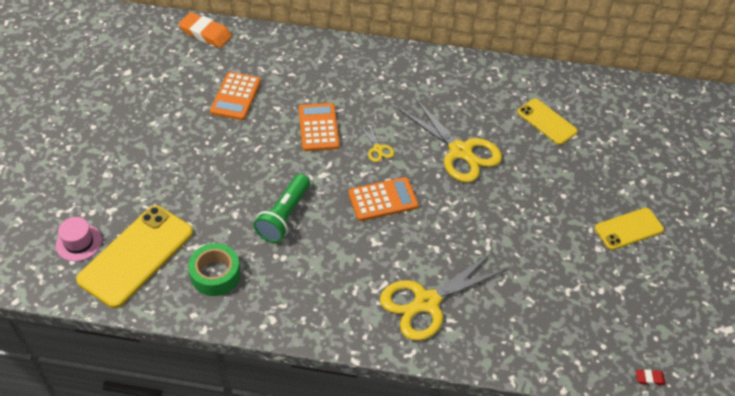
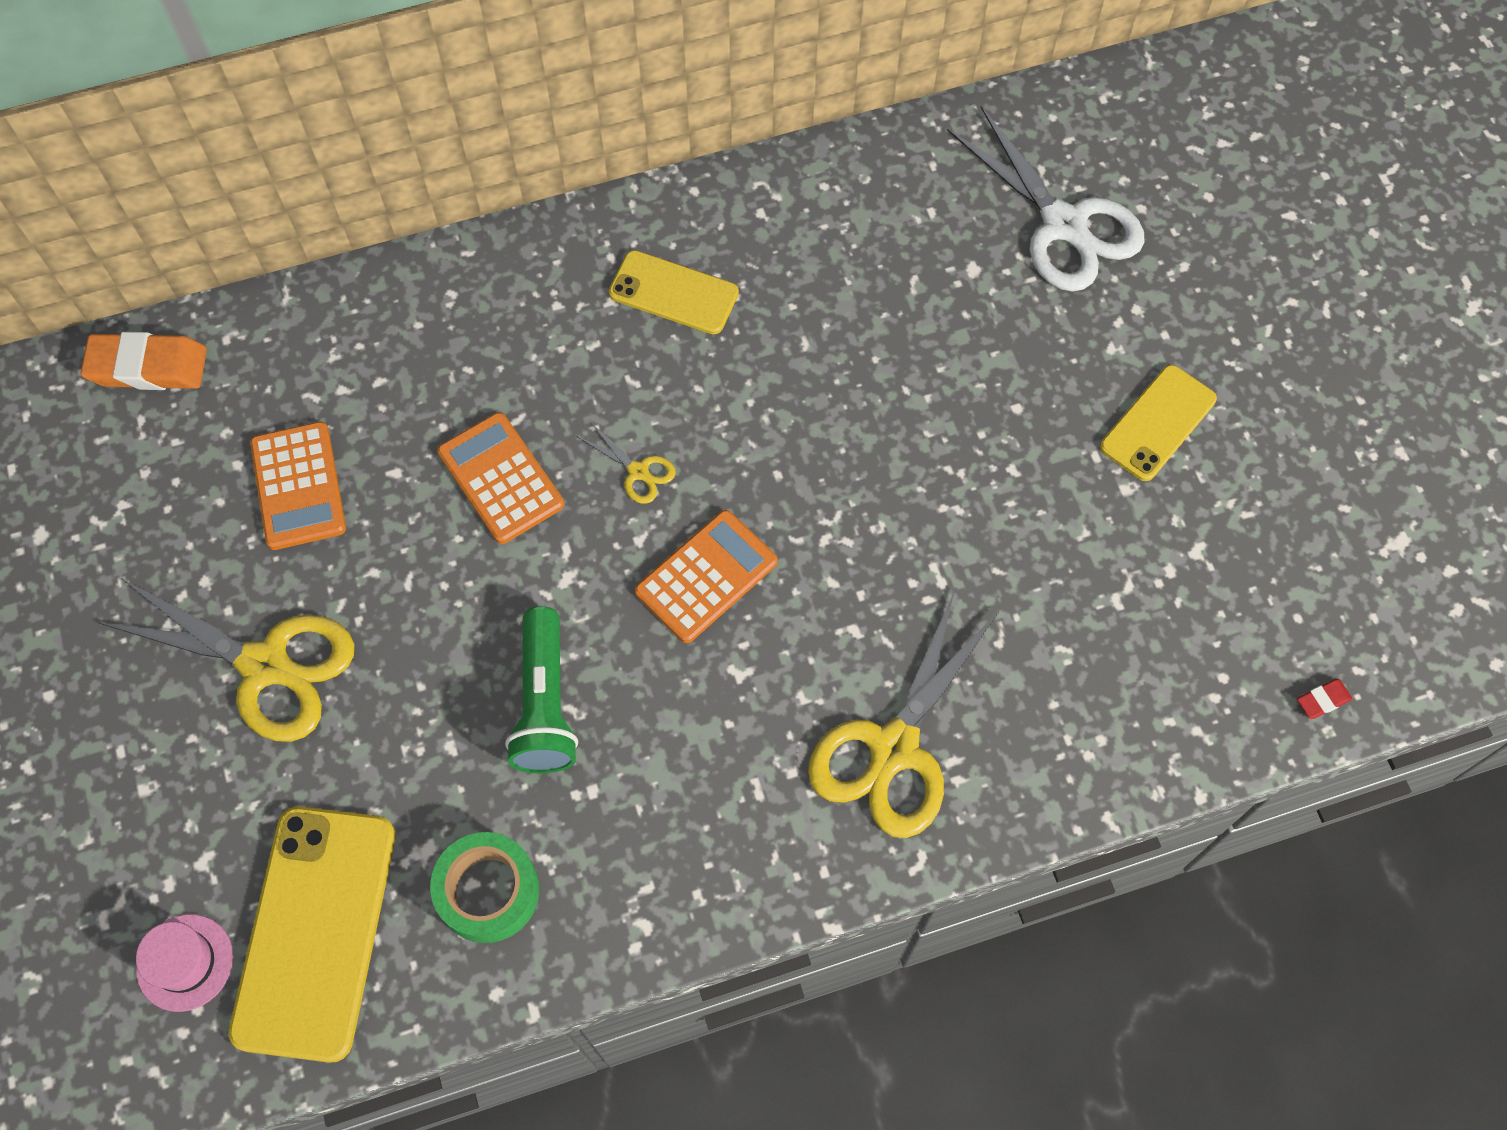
camera: 25 degrees left, 15 degrees up
(460, 151) = (791, 403): yellow scissors -> yellow scissors (265, 665)
(546, 122) = (912, 262): yellow phone -> yellow phone (673, 293)
(626, 135) = (1063, 224): none -> white scissors

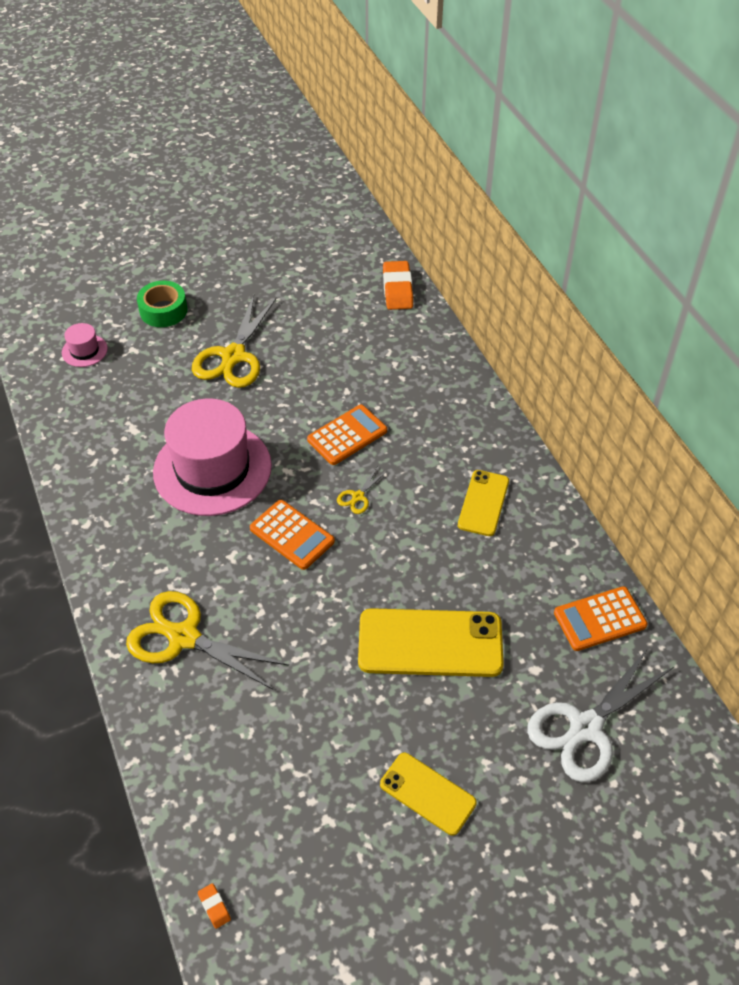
camera: 85 degrees right, 15 degrees down
(298, 486) = (334, 354): orange calculator -> orange calculator (599, 619)
(315, 932) = (95, 394): yellow phone -> yellow phone (430, 643)
(488, 891) = (110, 457): green tape -> green tape (163, 310)
(545, 704) = (212, 469): green flashlight -> pink hat
(1322, 700) = (214, 907): red eraser -> orange eraser

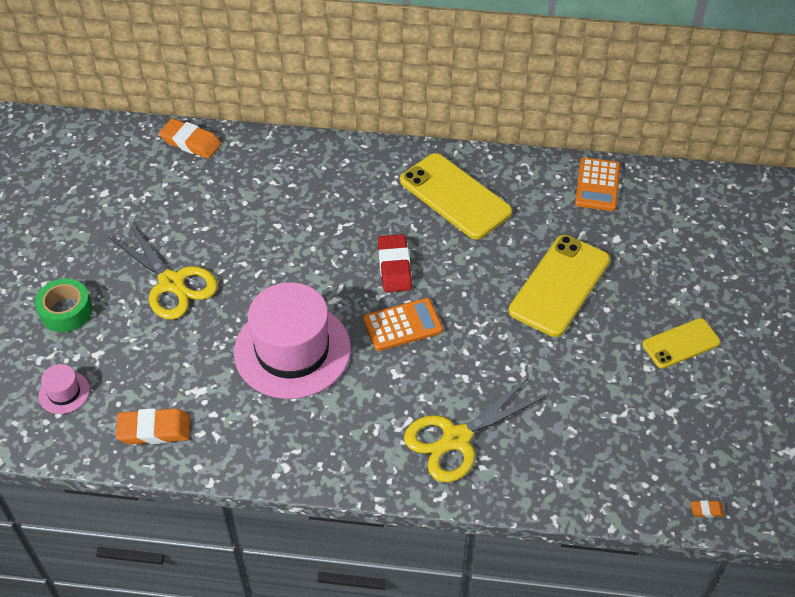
camera: 60 degrees left, 0 degrees up
(78, 421) = (154, 430): none -> orange eraser
(347, 435) = (326, 246): orange calculator -> none
(358, 497) = (394, 267): yellow scissors -> red eraser
(483, 503) = (455, 196): yellow phone -> yellow phone, size x1.70
(586, 728) = (677, 235): white scissors -> none

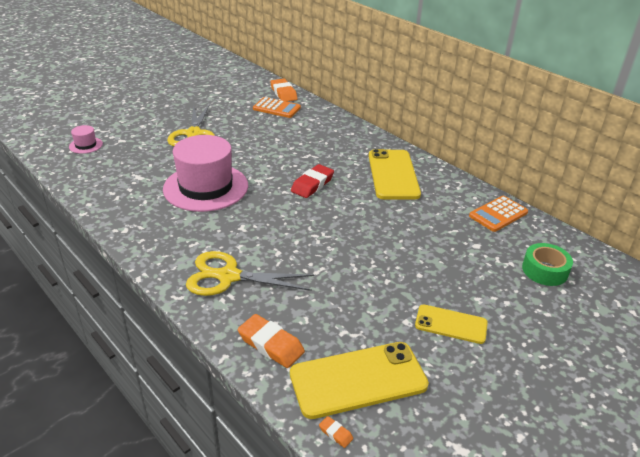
camera: 40 degrees right, 15 degrees down
(66, 311) = (135, 120): green tape -> green tape (544, 270)
(154, 430) = (96, 179): orange eraser -> orange eraser (271, 344)
(403, 325) = (278, 210): orange calculator -> orange calculator (276, 108)
(559, 285) = (402, 246): yellow phone -> yellow phone (358, 379)

